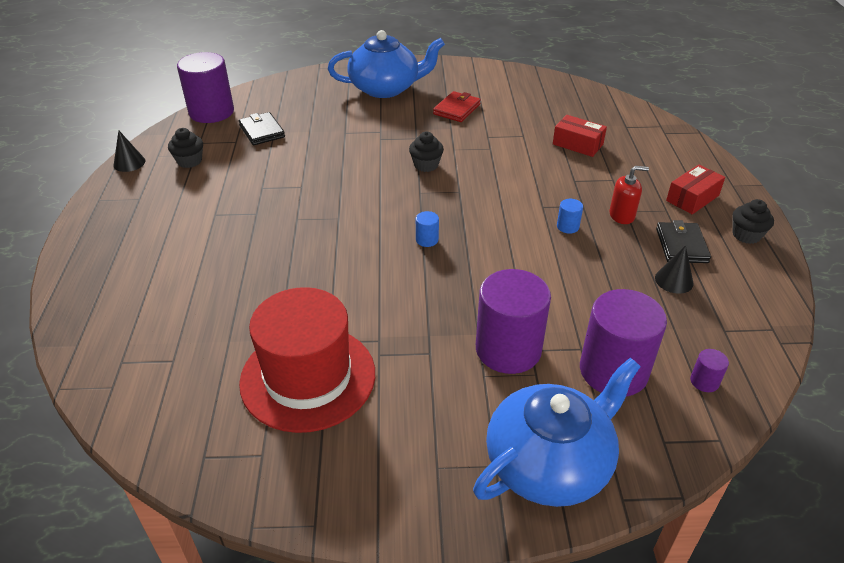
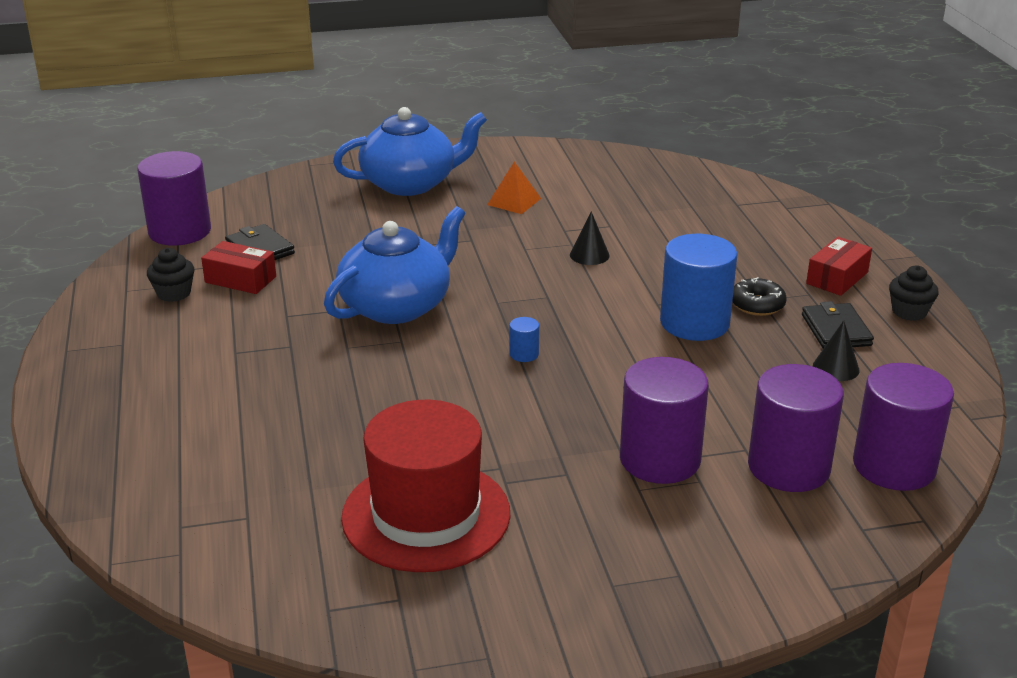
camera: 10 degrees left, 10 degrees down
(129, 163) = (89, 303): black cone -> black cone (589, 255)
(426, 165) = (495, 270): black cupcake -> none
(457, 109) = (514, 201): red wallet -> orange pyramid
(549, 463) = (740, 565): blue teapot -> blue teapot (397, 306)
(567, 226) = (694, 323): blue cylinder -> blue cylinder, size x2.44
(577, 144) = (681, 230): red box -> red box (240, 279)
(622, 215) = (757, 305): red soap dispenser -> black donut
(704, 381) = (894, 466): purple cylinder -> purple cylinder, size x2.44

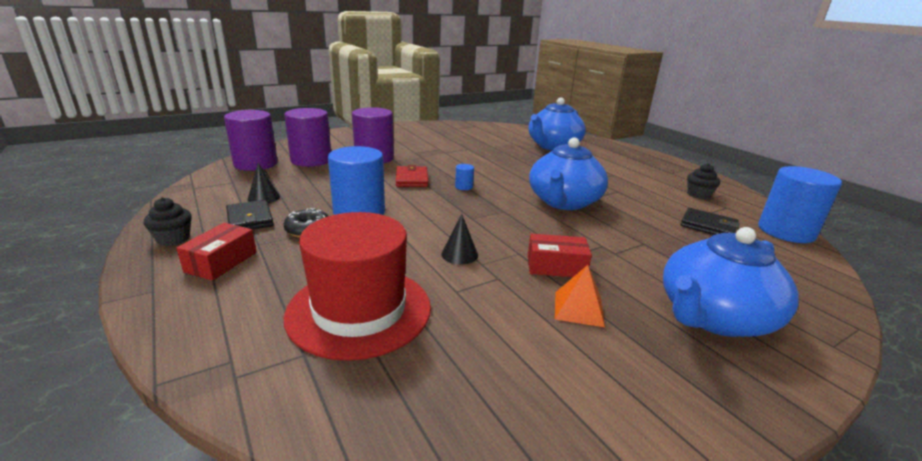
camera: 160 degrees right, 5 degrees down
(180, 231) = (786, 231): purple cylinder -> blue cylinder
(229, 462) = (553, 146): none -> blue teapot
(240, 279) = (679, 206): red box -> red box (556, 266)
(426, 515) = (463, 141): red hat -> red hat (359, 310)
(602, 383) = (412, 179): none -> red wallet

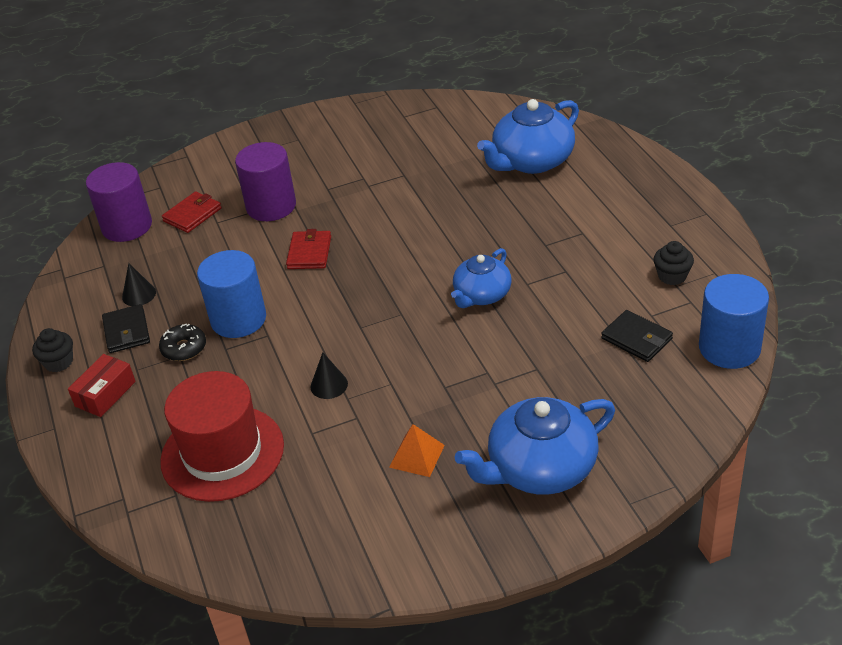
camera: 15 degrees right, 15 degrees up
(311, 160) = (192, 215): purple cylinder -> red wallet
(464, 187) = (369, 267): blue cylinder -> none
(556, 266) = (421, 403): red box -> none
(563, 202) = (482, 295): blue teapot -> blue teapot, size x0.63

